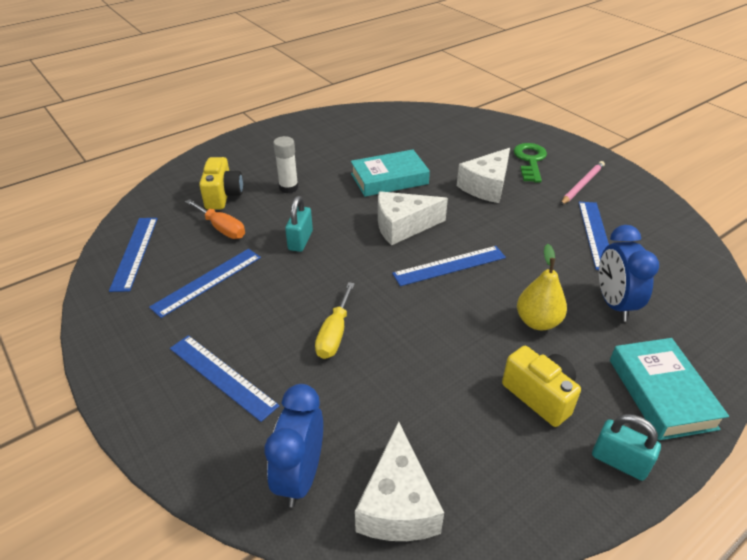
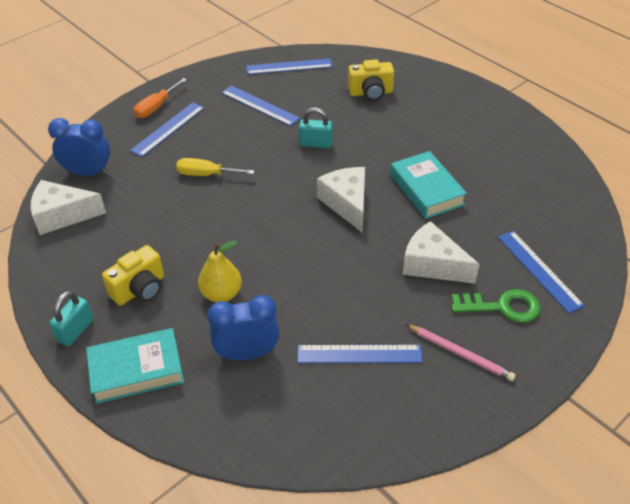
camera: 85 degrees right, 5 degrees up
(222, 228) = (325, 100): orange screwdriver -> orange screwdriver (156, 107)
(288, 188) = (393, 127): white glue stick -> none
(449, 266) = (292, 236): blue ruler -> blue ruler (539, 270)

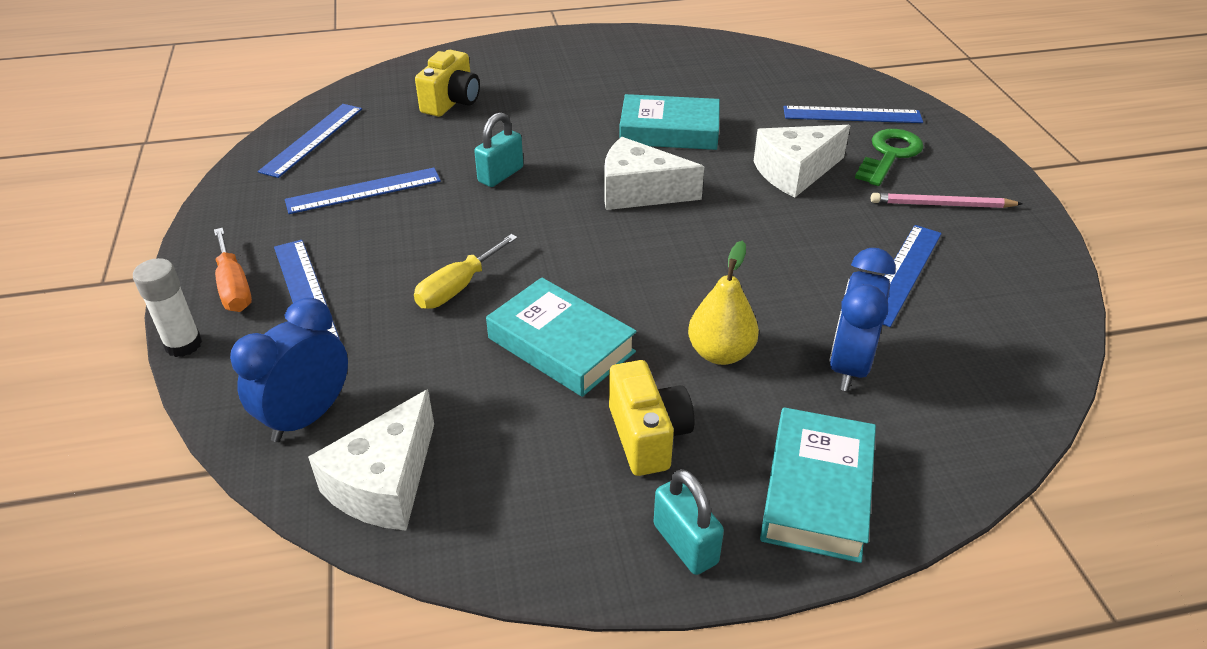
camera: 60 degrees left, 5 degrees down
(110, 115) = (183, 344): none -> white glue stick
(187, 230) = (561, 345): none -> turquoise book
(460, 354) = (941, 205): pink pencil -> pink pencil turned 150 degrees counterclockwise

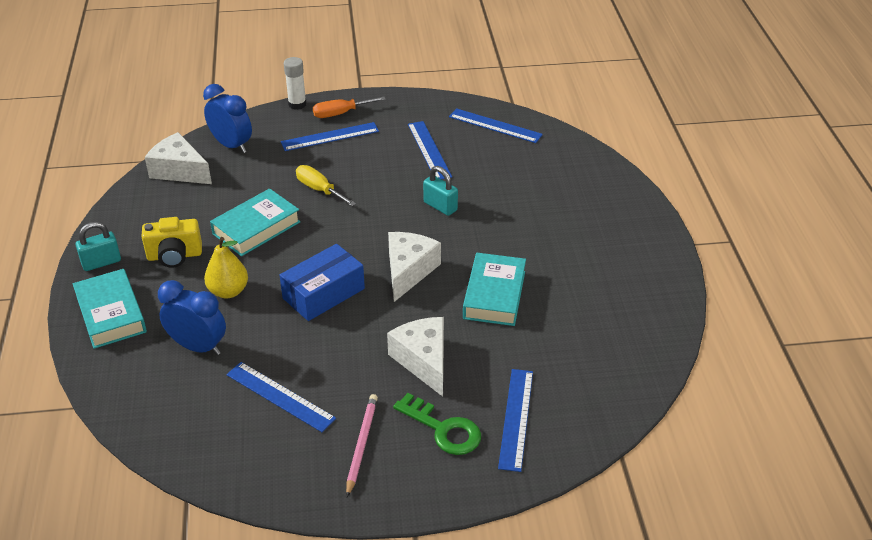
camera: 95 degrees right, 0 degrees up
(451, 102) = (545, 183): yellow camera -> none
(700, 258) = (323, 293): none -> blue box
(816, 491) = (111, 314): turquoise book -> turquoise book turned 45 degrees clockwise

